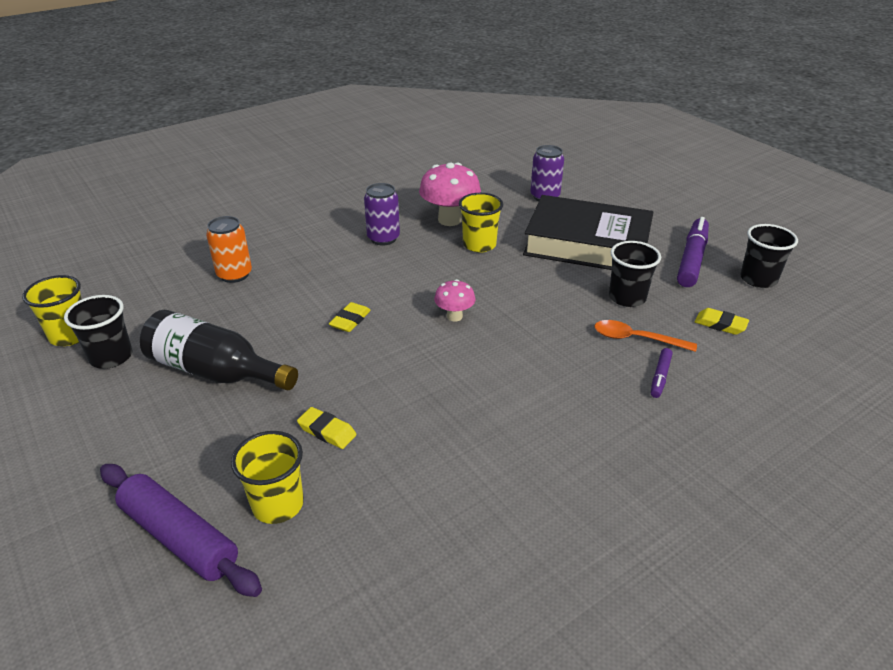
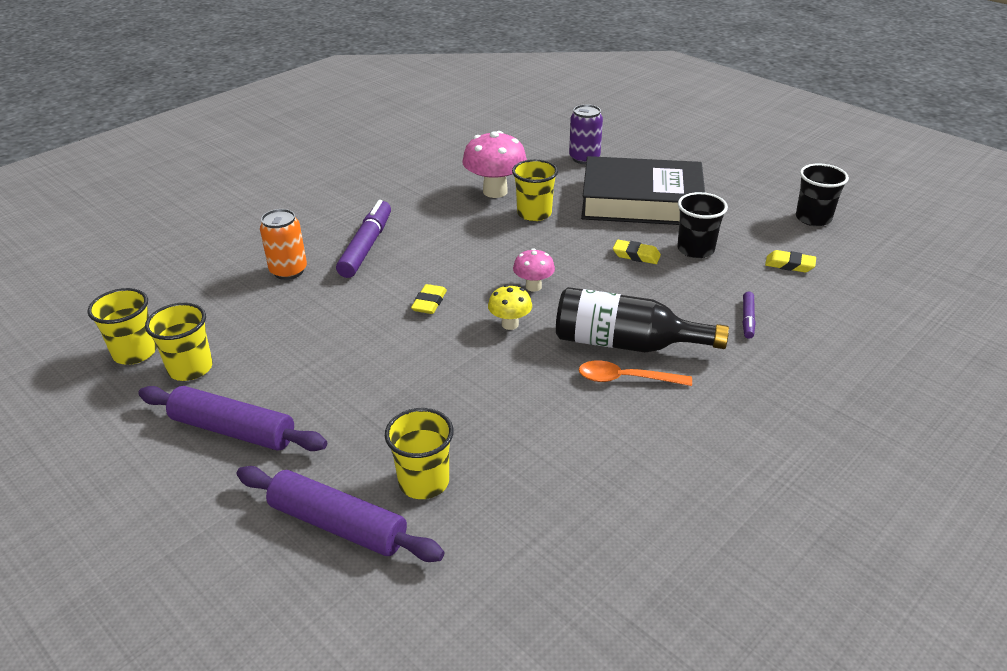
camera: 10 degrees left, 0 degrees up
(111, 357) = (190, 368): black cup -> yellow cup
(123, 423) = (233, 430): none -> purple rolling pin
(215, 371) = (308, 368): black bottle -> black bottle (625, 343)
(327, 431) = (446, 410): yellow eraser -> yellow eraser (636, 255)
(383, 238) = (433, 217): purple can -> none
(419, 351) = (510, 324): none -> yellow mushroom
(636, 339) = (715, 287): orange spoon -> orange spoon (625, 379)
(691, 259) = (746, 206): purple marker -> purple marker (366, 246)

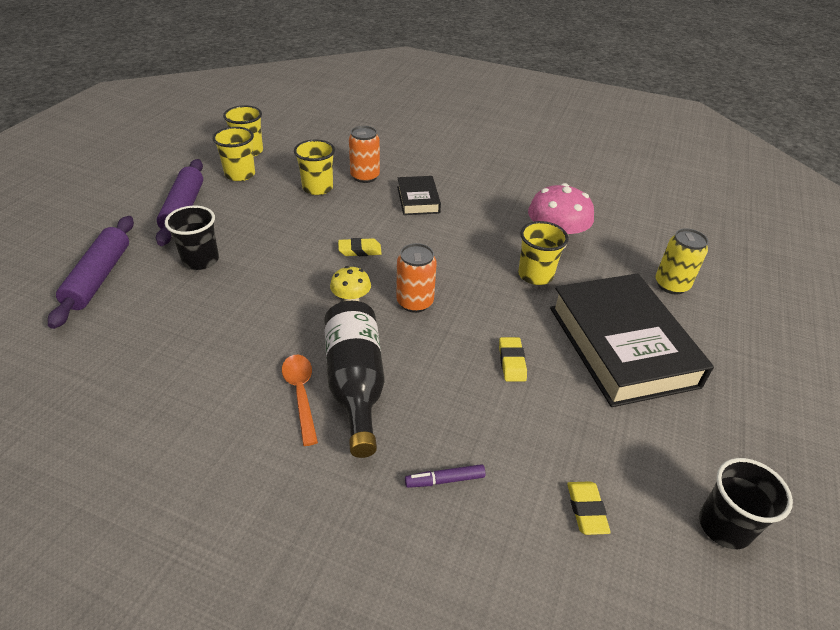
camera: 65 degrees right, 5 degrees up
(366, 246) = (418, 200): purple marker -> black book
(424, 482) = (145, 304): yellow cup -> yellow cup (317, 188)
(533, 286) = (415, 302): pink mushroom -> orange can
(584, 158) = (671, 285): purple can -> yellow can
(695, 249) = (557, 409): black cup -> black cup (200, 260)

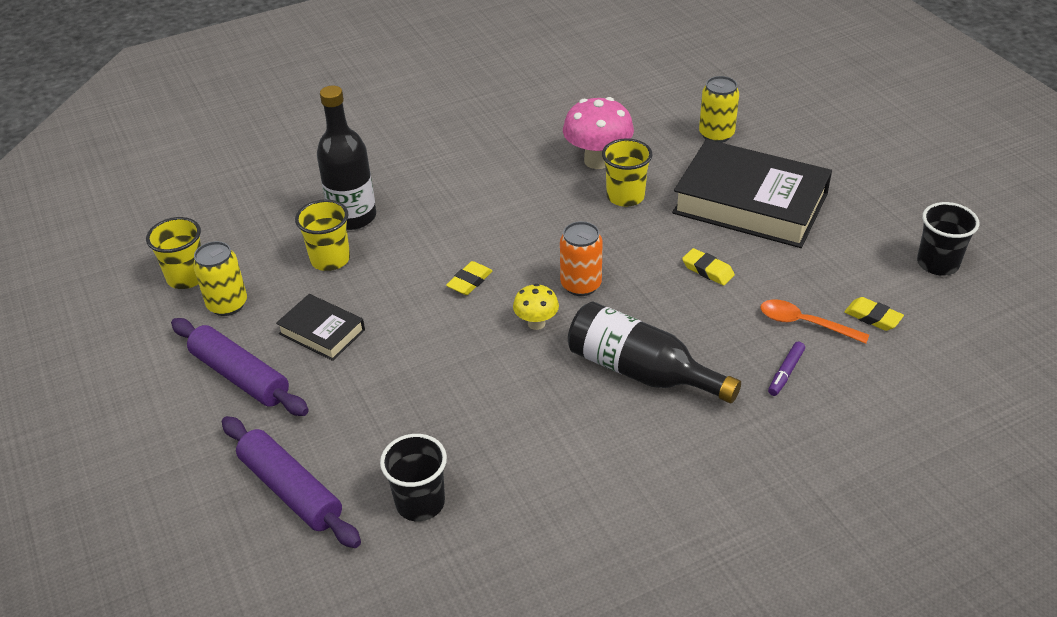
camera: 45 degrees left, 0 degrees up
(200, 260) = (353, 399): black cup -> black cup (420, 503)
(240, 174) = (227, 304): yellow cup -> yellow can
(301, 394) = (620, 411): orange spoon -> orange spoon (804, 323)
(365, 176) = (353, 217): orange can -> black bottle
(418, 200) = (437, 203): black book -> black book (322, 332)

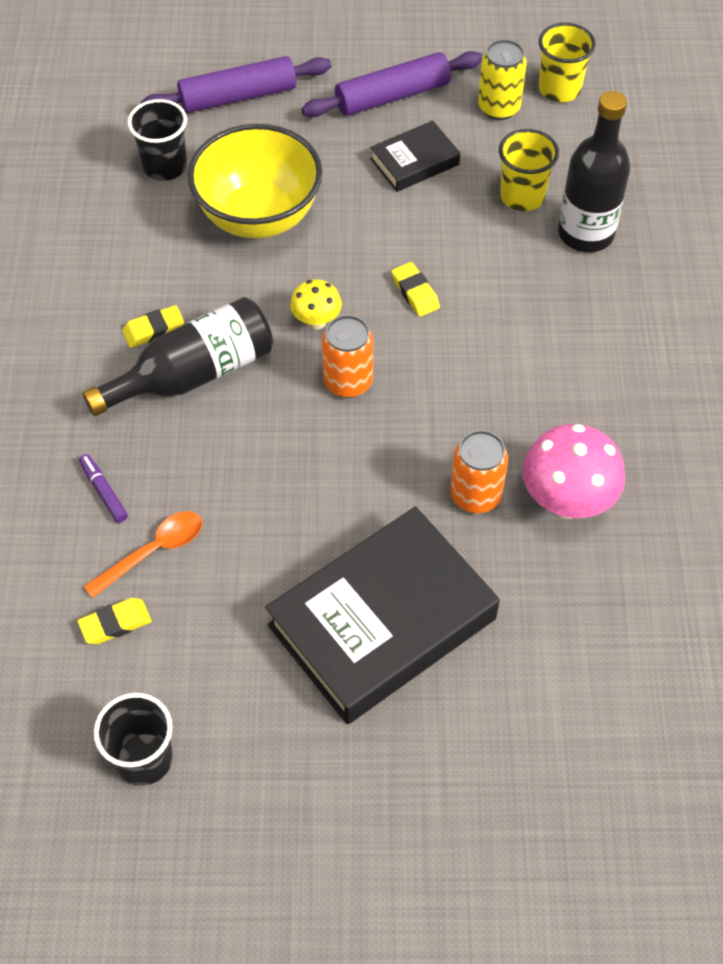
camera: 115 degrees right, 15 degrees up
(445, 405) = (259, 216): none -> yellow bowl
(625, 196) = (475, 495): yellow cup -> orange can
(707, 270) = (294, 508): yellow eraser -> yellow eraser (153, 330)
(716, 135) = (551, 670): yellow can -> none

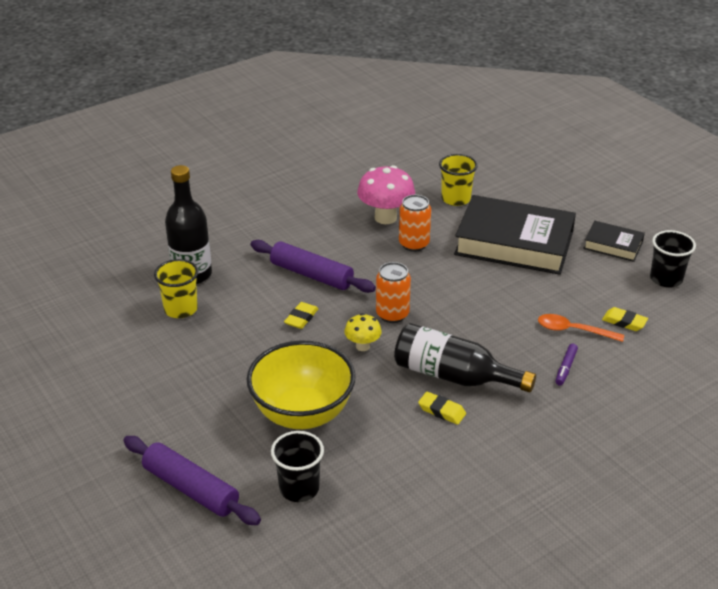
camera: 125 degrees left, 20 degrees down
(392, 96) = (127, 406): purple rolling pin -> purple rolling pin (311, 275)
(414, 162) = (187, 366): black book -> black book (613, 245)
(499, 108) = (101, 351): yellow can -> none
(559, 89) = (61, 332): yellow cup -> yellow cup (456, 199)

